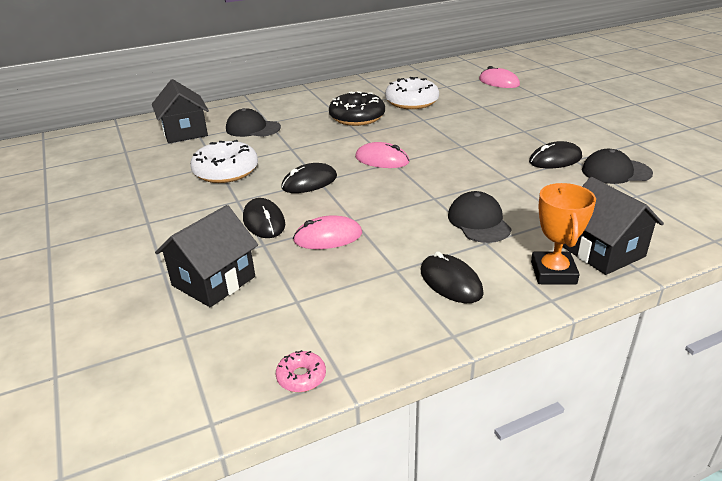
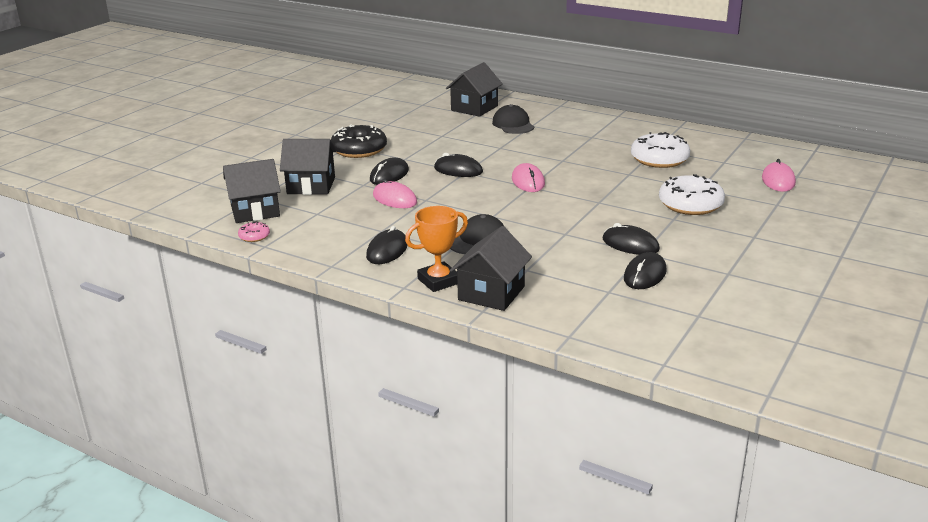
camera: 55 degrees right, 5 degrees down
(223, 351) = (255, 211): none -> black house
(226, 171) = (437, 141): white donut -> white donut (690, 204)
(357, 117) = (591, 150): black donut -> black donut (359, 150)
(616, 172) = (645, 274): black cap -> black mouse

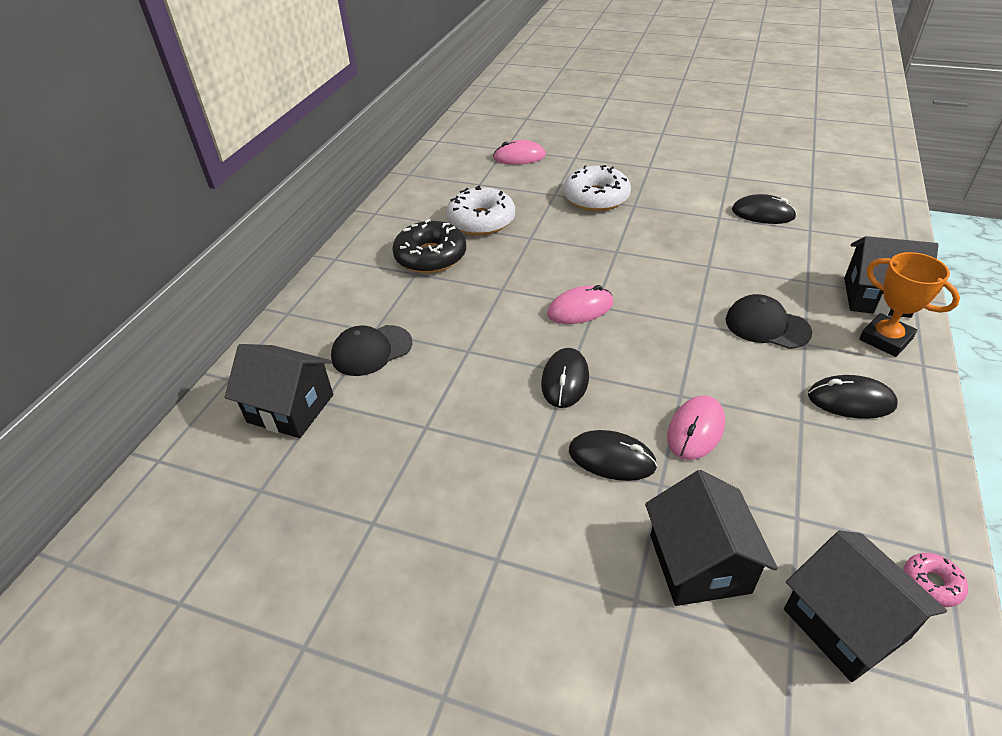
camera: 100 degrees left, 15 degrees up
(359, 150) = (513, 534): black donut -> black donut (430, 256)
(630, 244) = (707, 225): black mouse -> none

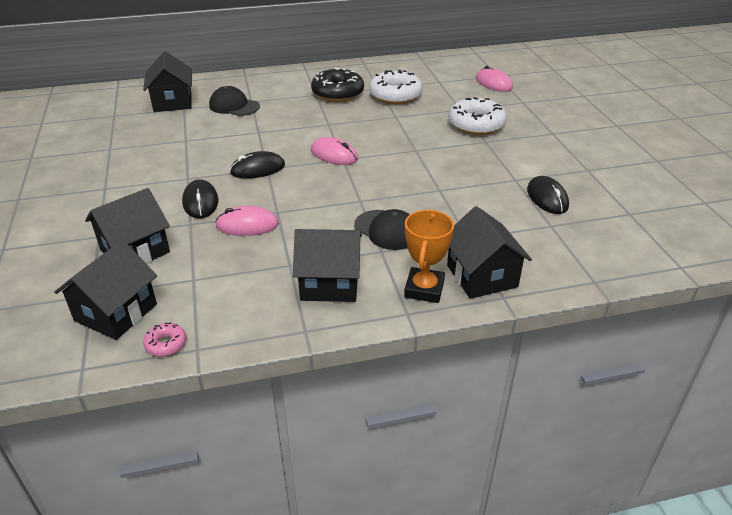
camera: 55 degrees right, 5 degrees down
(767, 326) = (387, 230): black cap -> black cap turned 135 degrees clockwise
(851, 400) = (329, 283): black mouse -> black house

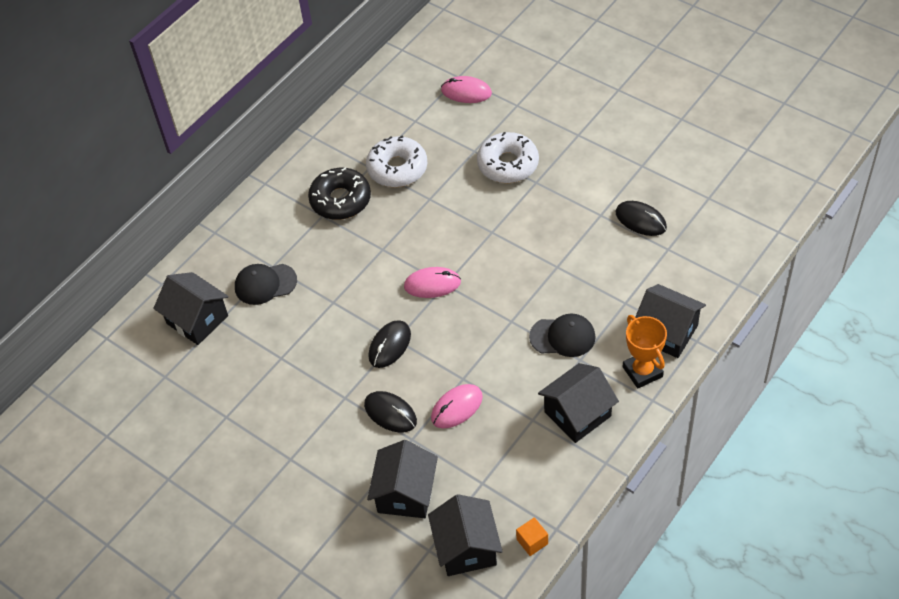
camera: 35 degrees left, 15 degrees up
(166, 344) = (532, 541): pink donut -> orange cube

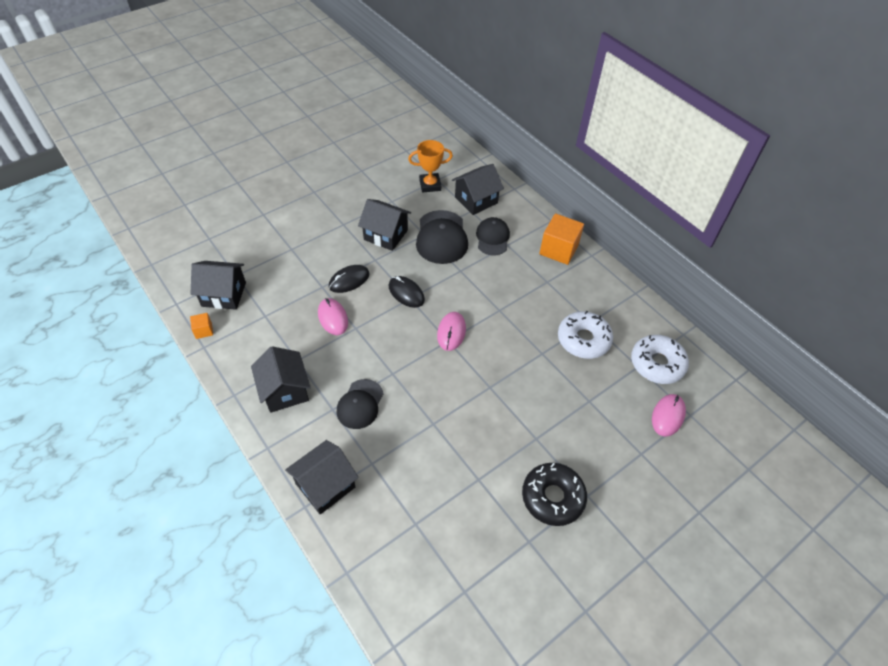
camera: 100 degrees right, 0 degrees up
(265, 215) = (558, 250): none -> orange cube
(281, 337) = (441, 237): none -> black cap
(340, 200) = (559, 296): black donut -> black donut (552, 497)
(405, 493) = (283, 273): black house -> black house (386, 235)
(508, 164) = (564, 422): white donut -> white donut (657, 364)
(640, 220) = (459, 512): black mouse -> none
(642, 372) = (297, 450): orange trophy -> orange trophy (430, 185)

